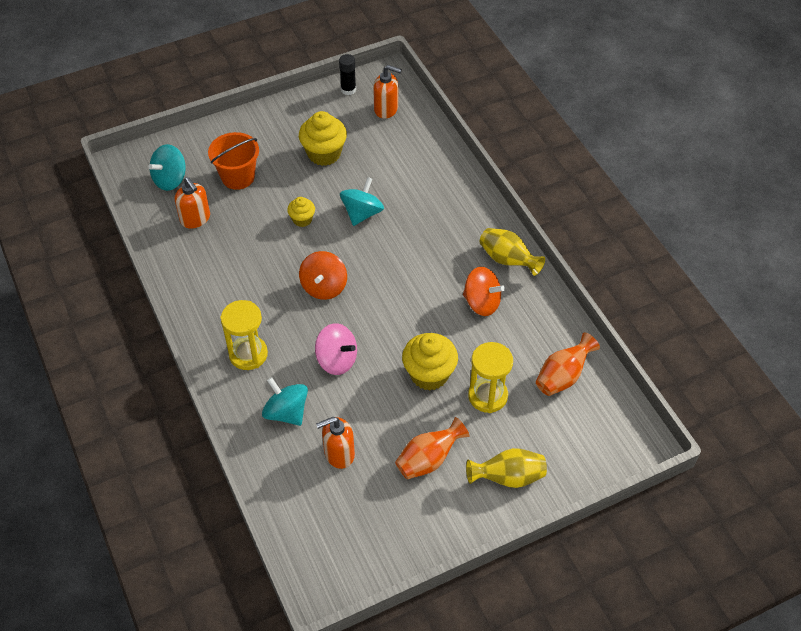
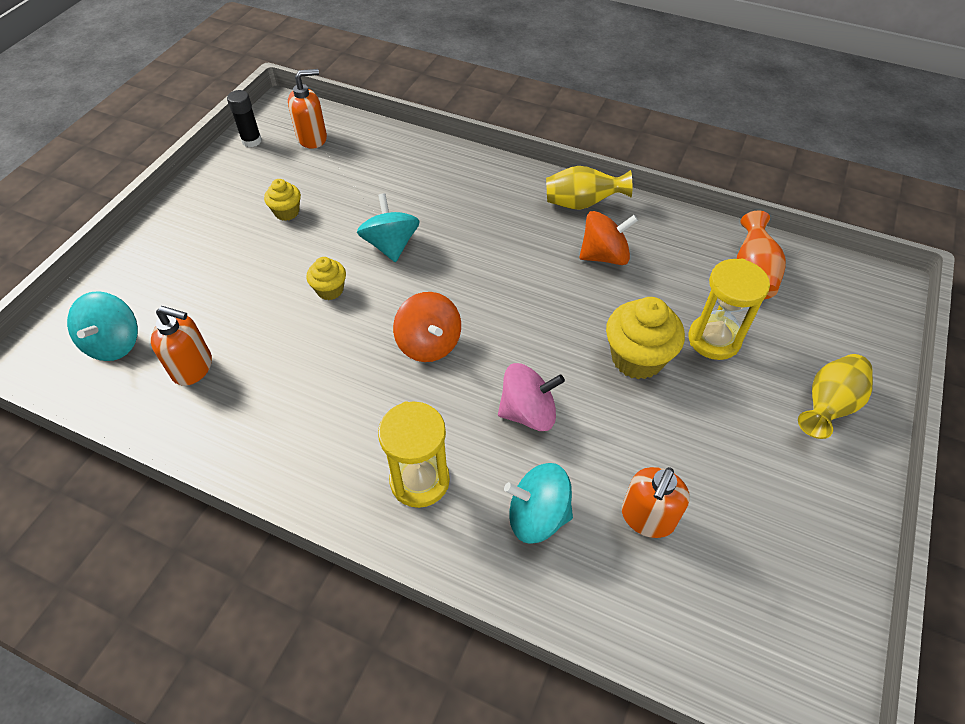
camera: 40 degrees left, 0 degrees up
(238, 177) = (205, 290): orange bucket -> none
(324, 154) = (287, 212): yellow cupcake -> yellow cupcake, size x0.56
(429, 460) = (740, 448): orange vase -> none

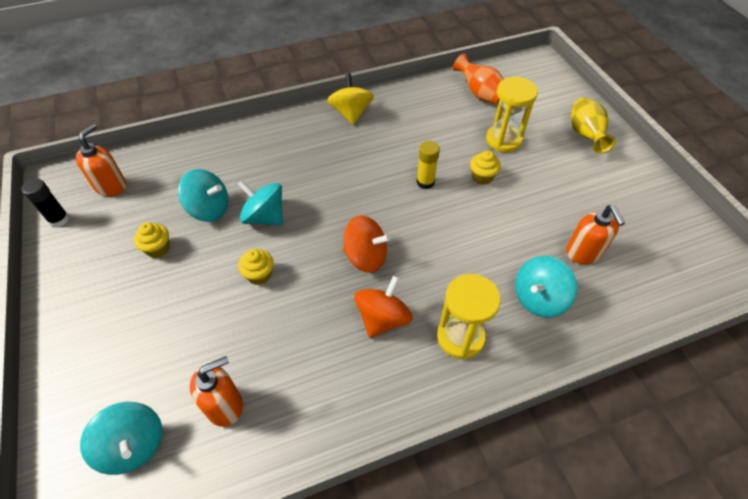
camera: 45 degrees left, 0 degrees up
(358, 207) = (209, 209): none -> turquoise spinning top
(528, 412) = (467, 249): pink spinning top -> none
(570, 320) = (425, 182): none -> yellow glue stick
(582, 203) = (351, 113): yellow vase -> yellow spinning top
(604, 256) = (399, 134): orange spinning top -> orange spinning top (382, 318)
(637, 358) = (482, 177): yellow cupcake -> yellow cupcake, size x0.56

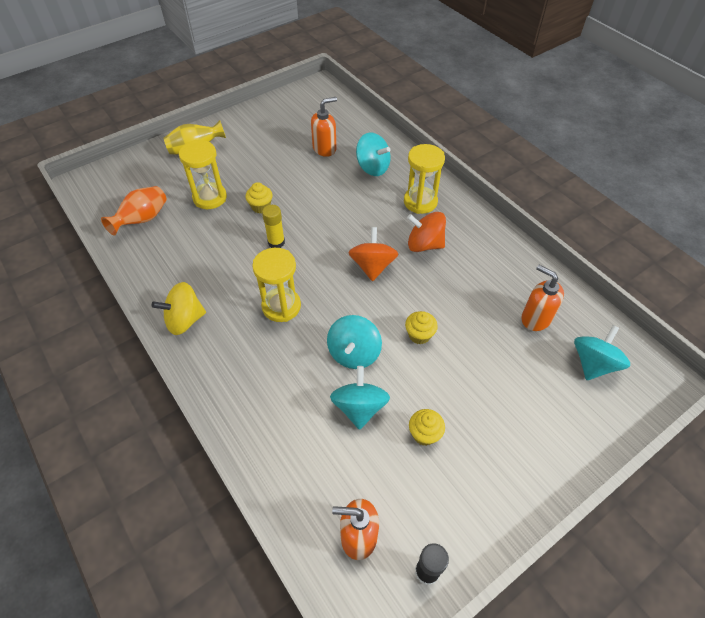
camera: 105 degrees left, 0 degrees up
(341, 174) = (281, 306): none -> yellow hourglass

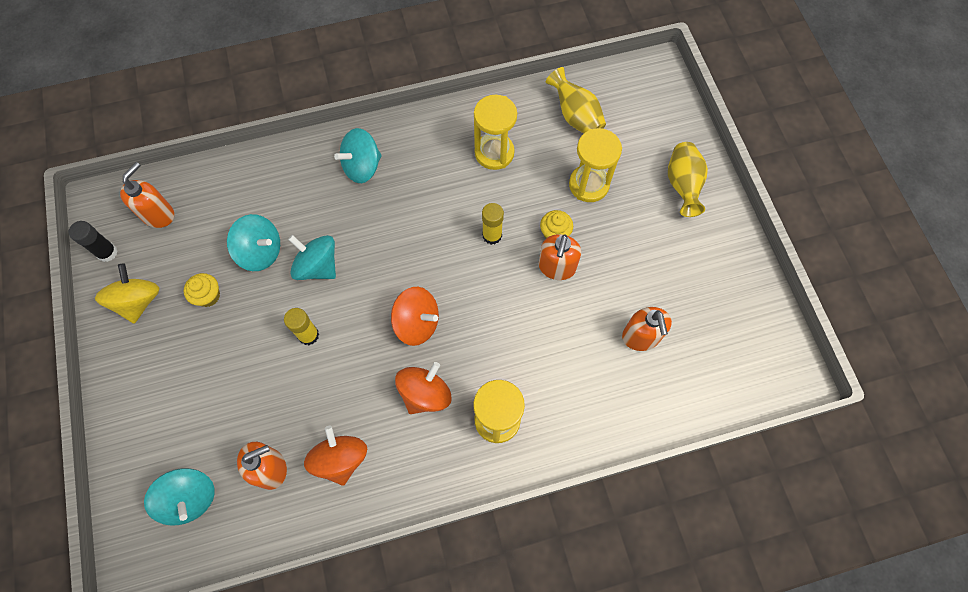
camera: 110 degrees right, 15 degrees up
(142, 220) = (575, 116): orange vase -> yellow vase
(185, 320) = (422, 133): yellow spinning top -> yellow spinning top (138, 301)
(281, 306) = (402, 218): yellow hourglass -> yellow hourglass (494, 153)
(289, 199) = (556, 267): none -> orange soap dispenser
(372, 167) = (582, 385): turquoise spinning top -> turquoise spinning top (362, 167)
(419, 335) = (308, 335): yellow cupcake -> yellow glue stick
(500, 277) = (340, 459): none -> orange spinning top

